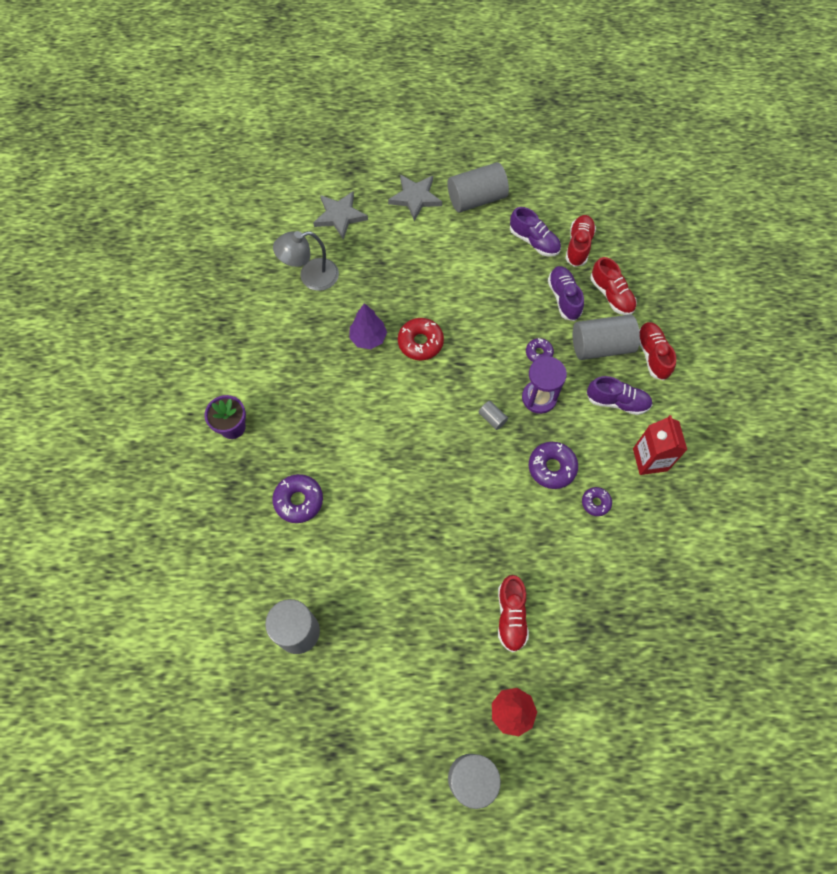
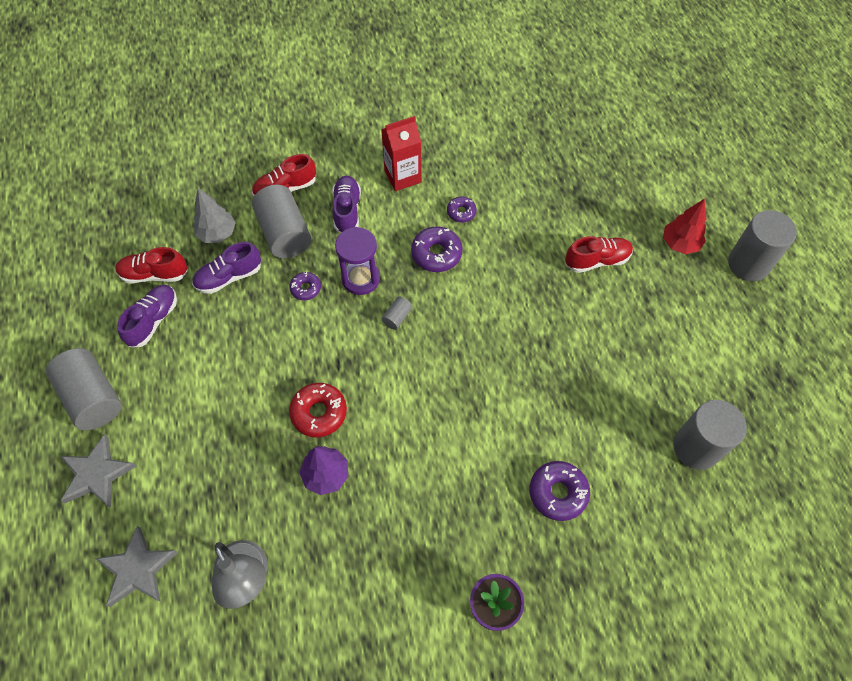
camera: 105 degrees left, 5 degrees down
(611, 295) = (217, 233): red shoe -> grey tree

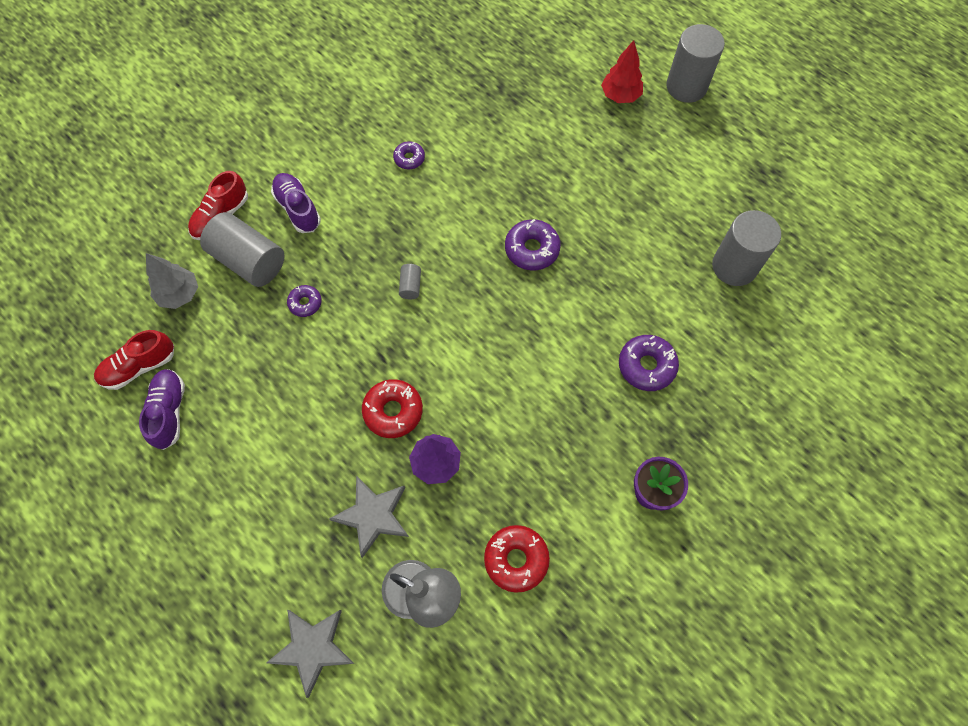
camera: 30 degrees left, 5 degrees up
(93, 397) = (156, 518): grey cylinder -> none
(97, 474) = (211, 587): grey star -> grey star (373, 516)
(229, 277) = (220, 330): purple shoe -> none
(340, 595) = (516, 559): none -> red donut
(360, 278) = (353, 267): purple hourglass -> none
(402, 176) = (331, 150): red carton -> none
(436, 254) = (410, 209): purple donut -> purple donut (532, 249)
(597, 260) = (558, 145): red shoe -> none

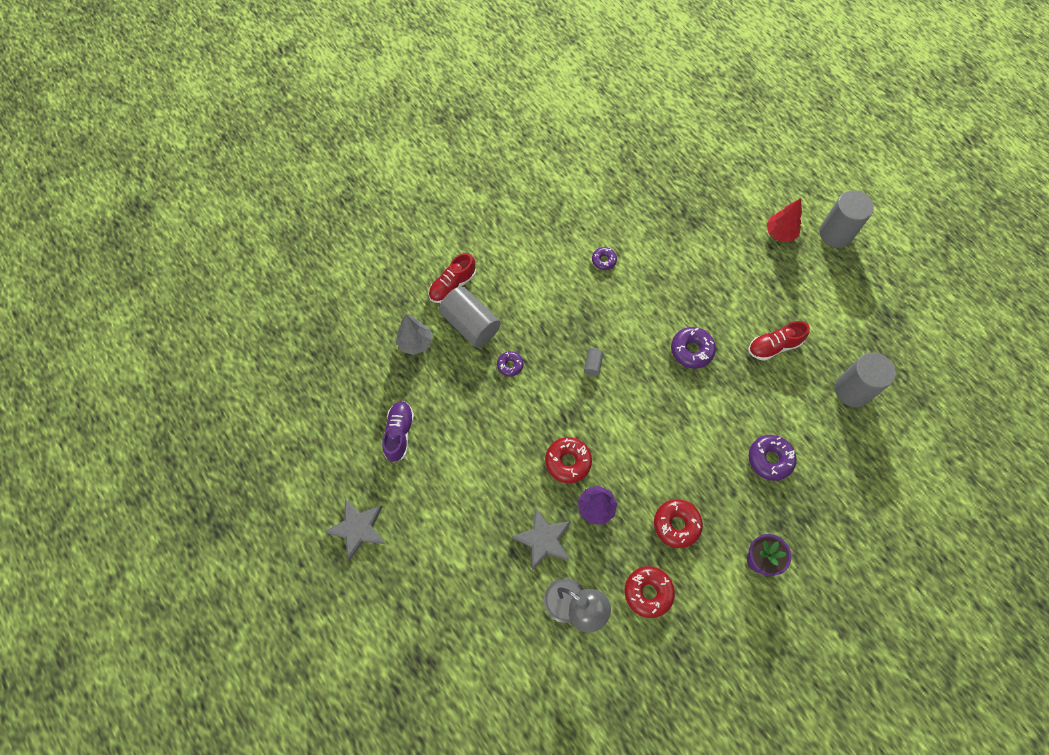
camera: 10 degrees right, 0 degrees up
(139, 366) = (380, 394): red shoe -> red shoe (774, 346)
(298, 209) = (512, 288): purple shoe -> none
(312, 648) = (488, 631): grey star -> grey star (358, 528)
(541, 467) = (676, 524): none -> red donut

